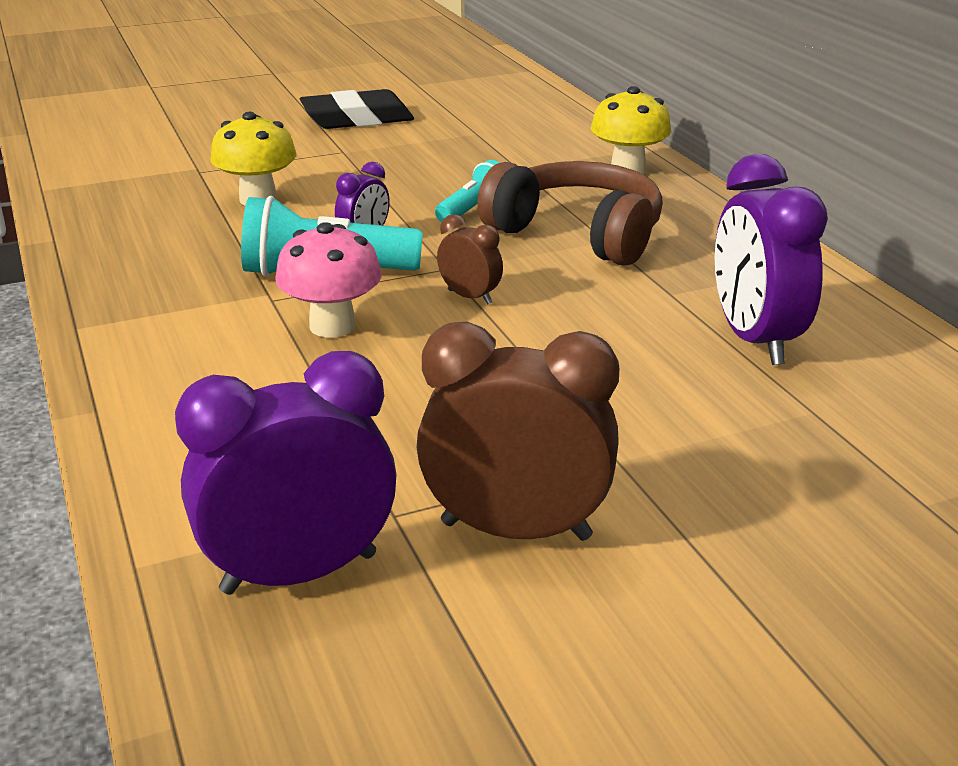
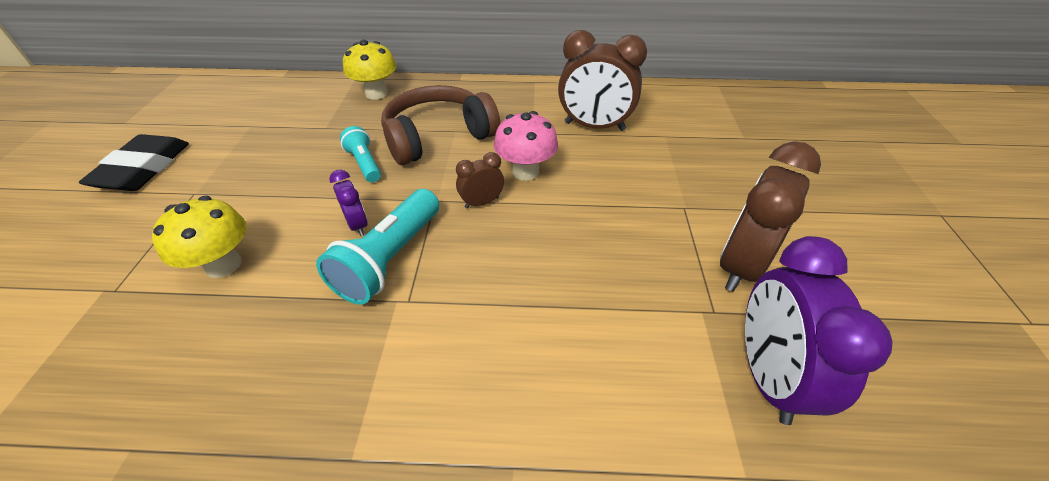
camera: 65 degrees left, 15 degrees up
(332, 326) = (474, 277): pink mushroom -> pink mushroom (525, 172)
(754, 339) = (594, 126): purple clock -> brown clock

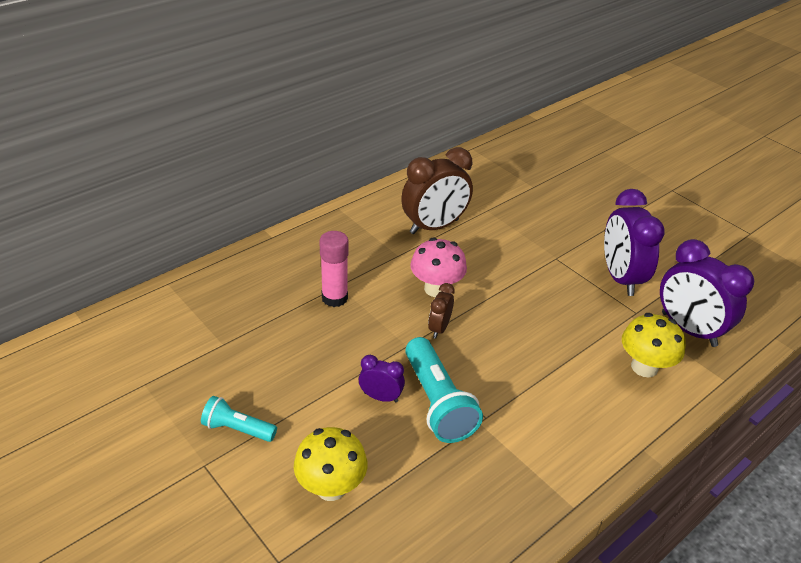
camera: 45 degrees left, 5 degrees down
(143, 168) = (109, 482): black eraser -> none
(364, 164) = (311, 352): turquoise flashlight -> turquoise flashlight (238, 429)
(376, 93) = (217, 288): yellow mushroom -> yellow mushroom (644, 367)
(438, 137) = (334, 298): brown headphones -> pink glue stick
(740, 265) = (620, 278): brown clock -> purple clock

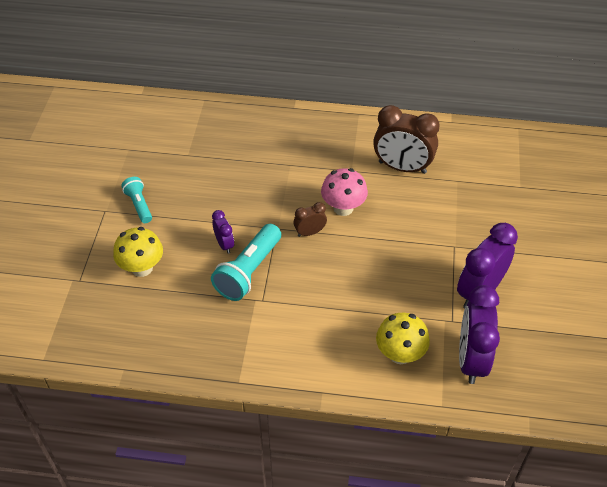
camera: 50 degrees right, 10 degrees up
(334, 298) = (277, 170): pink glue stick -> none

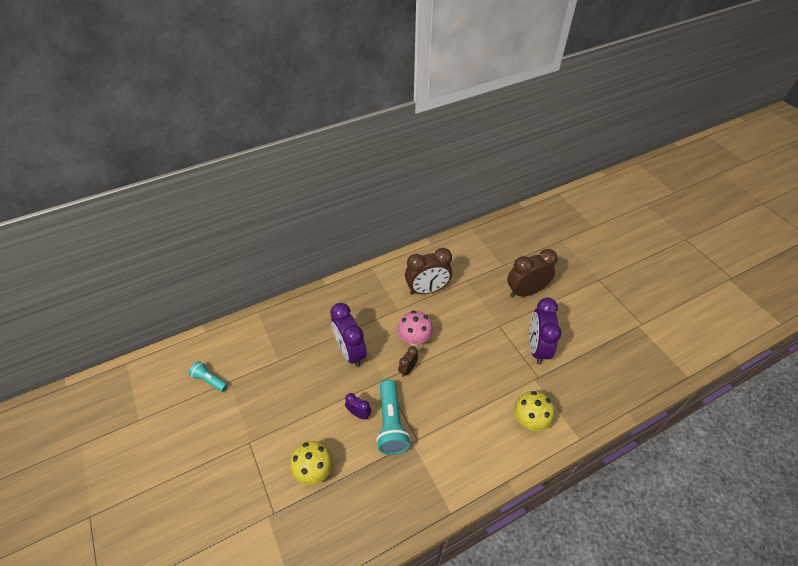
camera: 35 degrees left, 0 degrees up
(139, 205) = (272, 421): turquoise flashlight -> turquoise flashlight (210, 380)
(471, 359) = (569, 396): purple clock -> purple clock (350, 352)
(523, 228) = (526, 291): none -> brown clock

